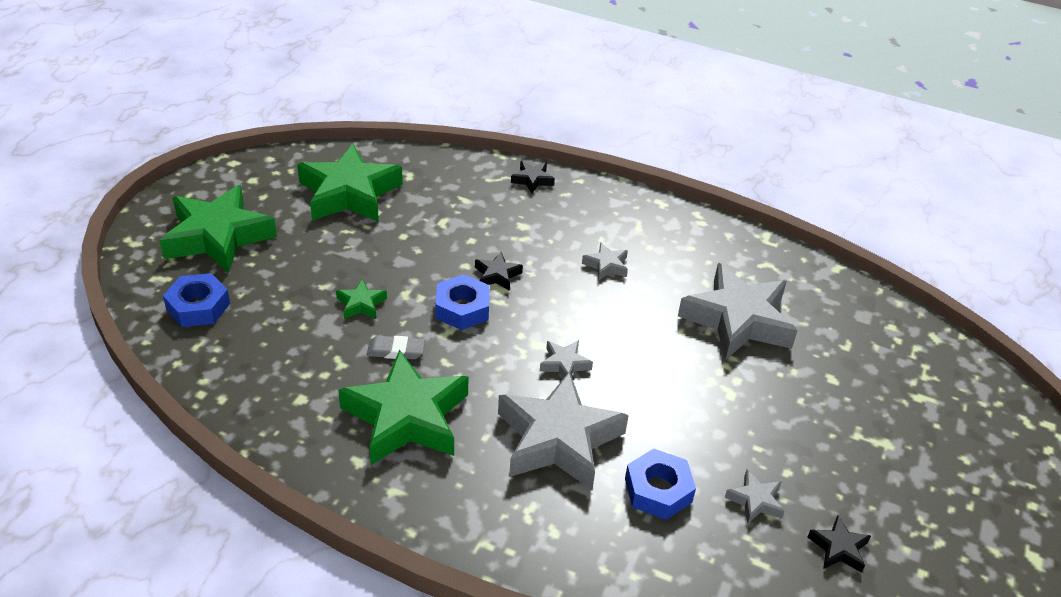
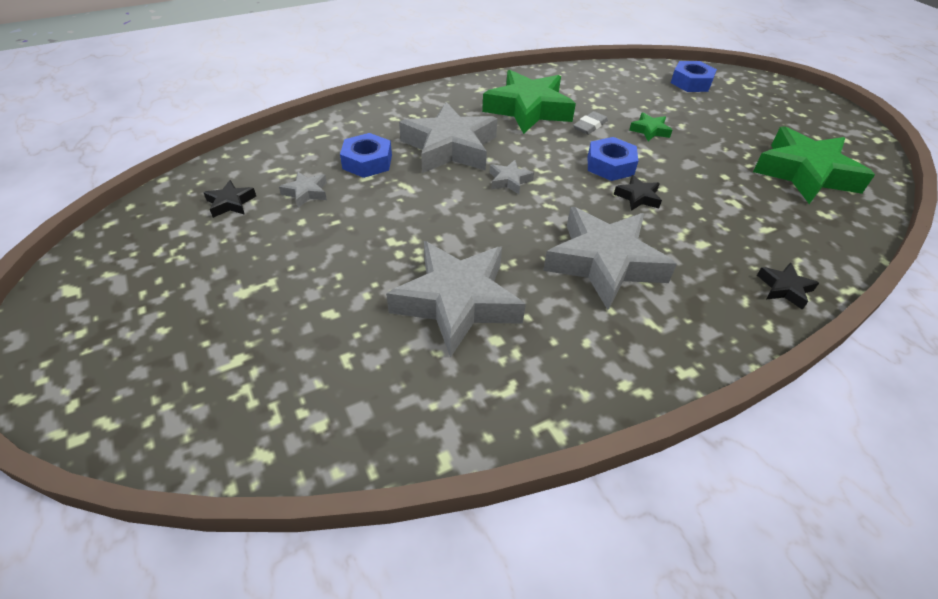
camera: 130 degrees right, 5 degrees up
(218, 237) = (768, 107): green star -> none
(606, 265) = (604, 263): grey star -> grey star, size x2.32

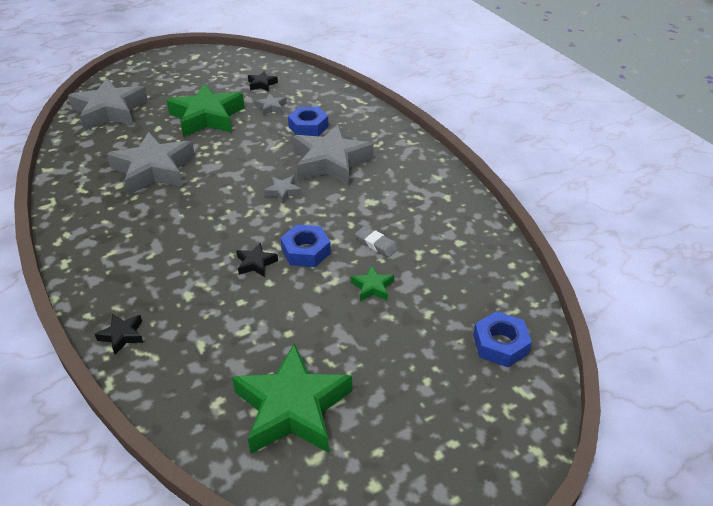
camera: 90 degrees right, 5 degrees down
(528, 109) = (402, 205): green star -> green star (207, 117)
(604, 263) = (176, 235): grey star -> grey star (110, 111)

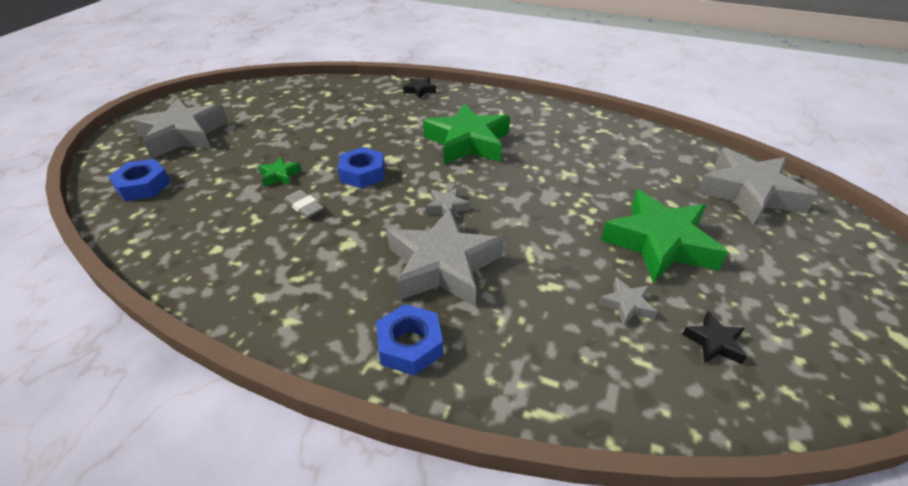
camera: 140 degrees right, 0 degrees up
(154, 170) = (586, 167): grey star -> grey star (183, 135)
(256, 263) = (392, 149): black star -> none
(292, 408) = (281, 106): green star -> green star (468, 142)
(308, 126) = (536, 302): blue nut -> blue nut (410, 345)
(376, 244) = (304, 207): grey eraser -> grey eraser turned 45 degrees clockwise

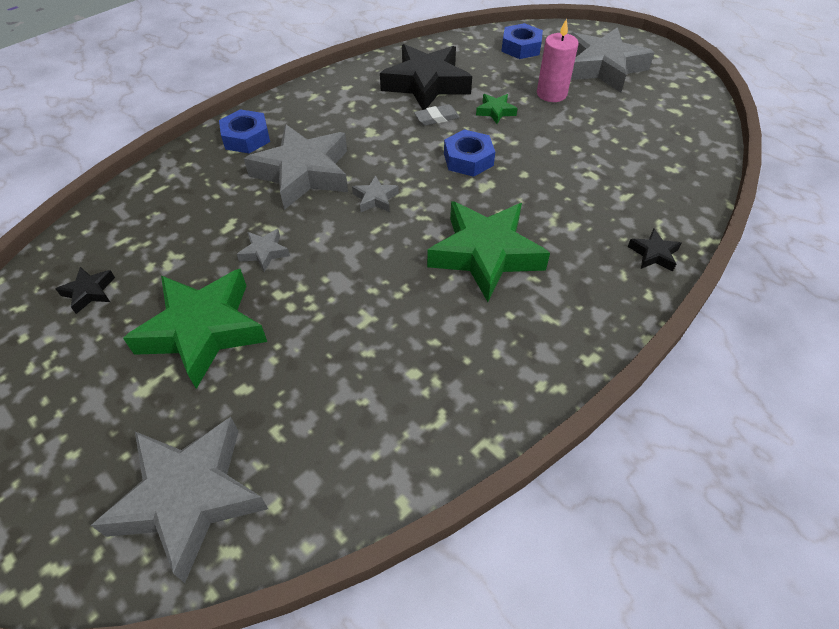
camera: 115 degrees right, 10 degrees up
(238, 152) = (551, 94): none -> pink candle
(238, 231) = (426, 84): none -> black star
(626, 305) = (169, 260): grey star -> grey star (264, 252)

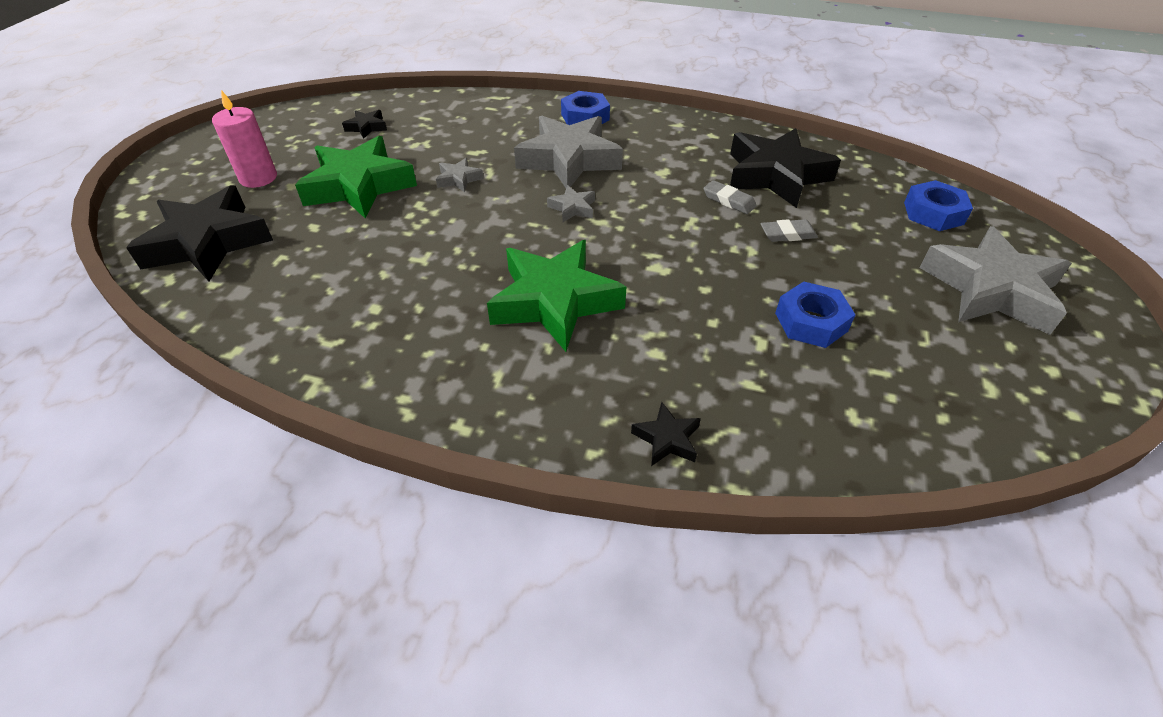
camera: 60 degrees right, 5 degrees down
(189, 498) = (208, 243): grey star -> black star
(468, 159) = (686, 242): blue nut -> blue nut (811, 322)
(495, 111) = (788, 234): green star -> grey eraser
(551, 94) = (875, 264): pink candle -> pink candle (258, 178)

